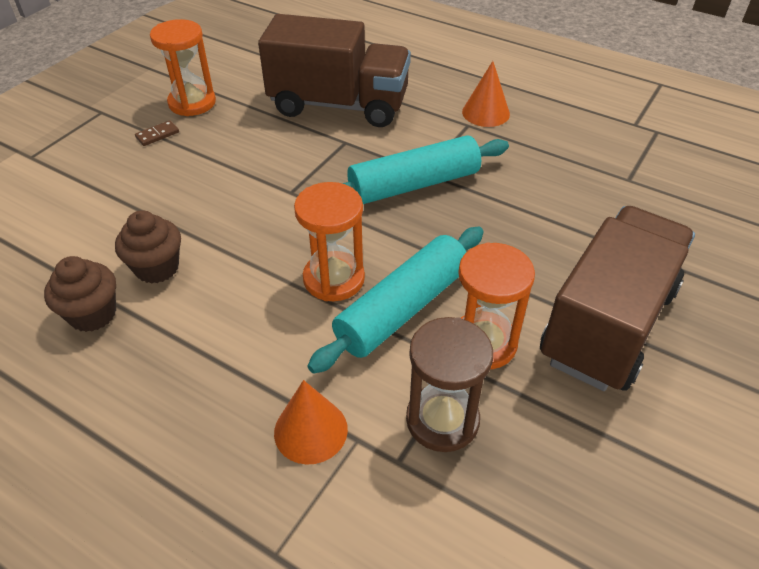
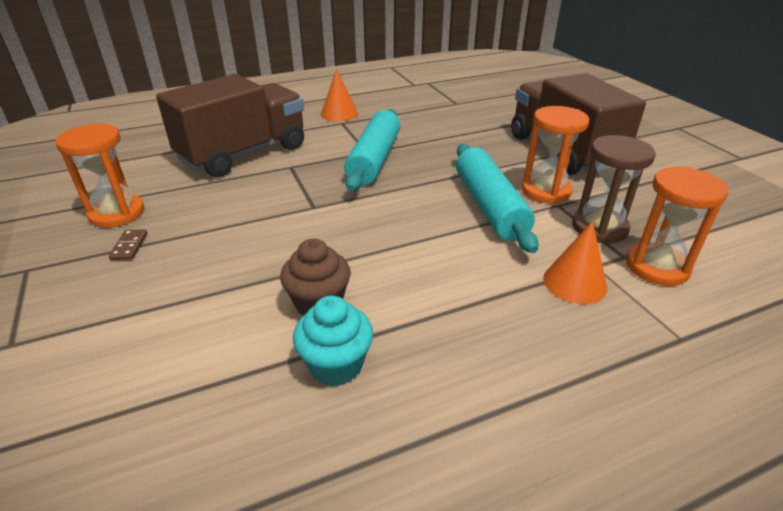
camera: 55 degrees left, 10 degrees down
(93, 314) = (336, 365): brown cupcake -> turquoise cupcake
(334, 279) = (432, 221): orange hourglass -> orange hourglass (657, 267)

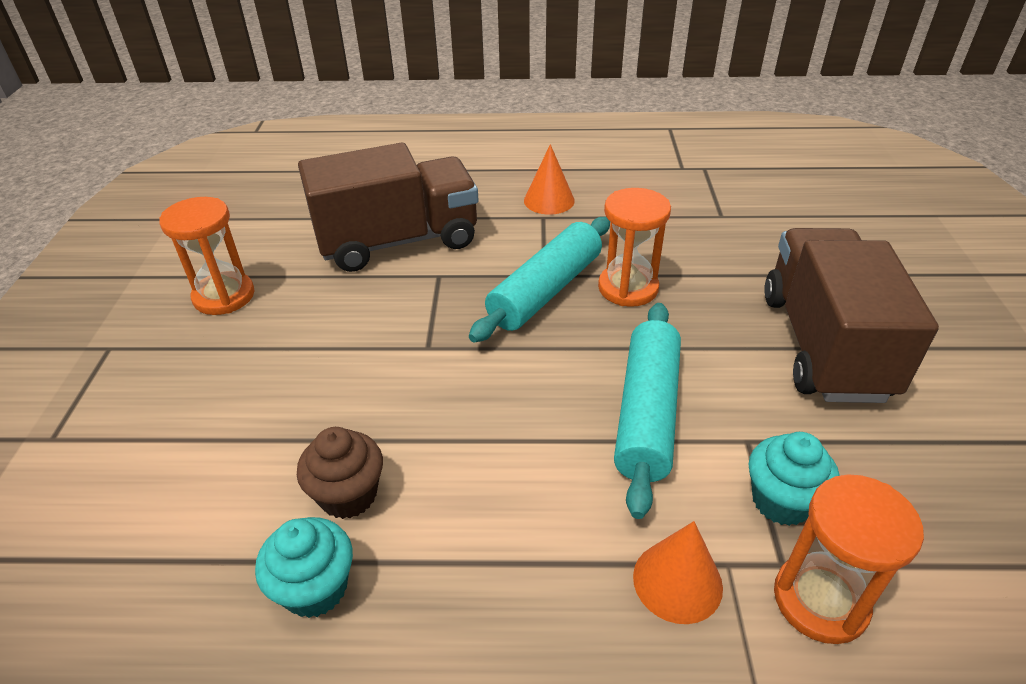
camera: 25 degrees right, 5 degrees up
(129, 246) = (211, 346): brown domino -> none
(545, 191) = (746, 410): orange hourglass -> orange hourglass (628, 288)
(599, 228) = (781, 501): brown hourglass -> turquoise cupcake

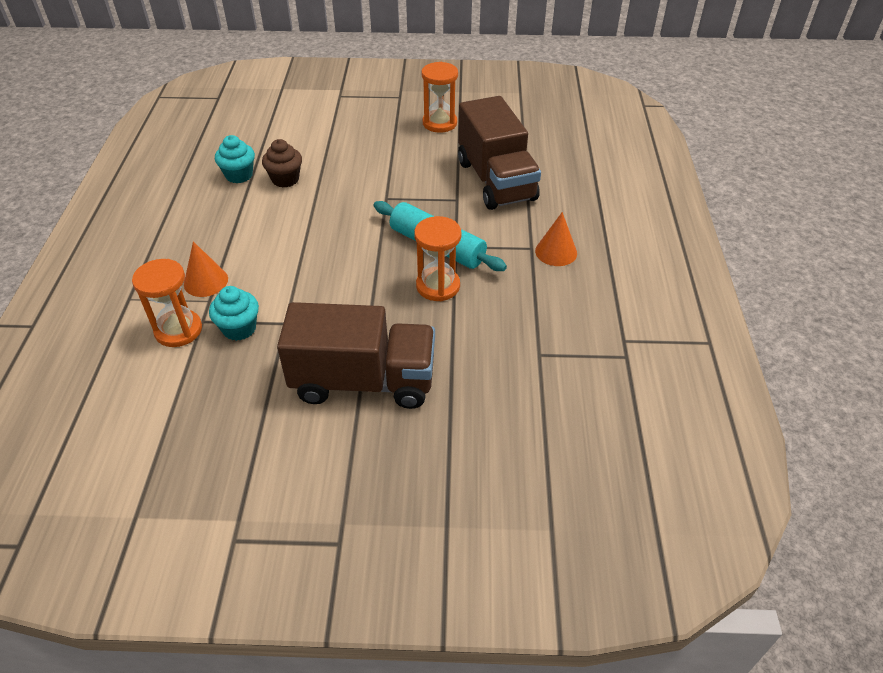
camera: 90 degrees right, 5 degrees up
(647, 413) = (315, 283): turquoise rolling pin -> none

